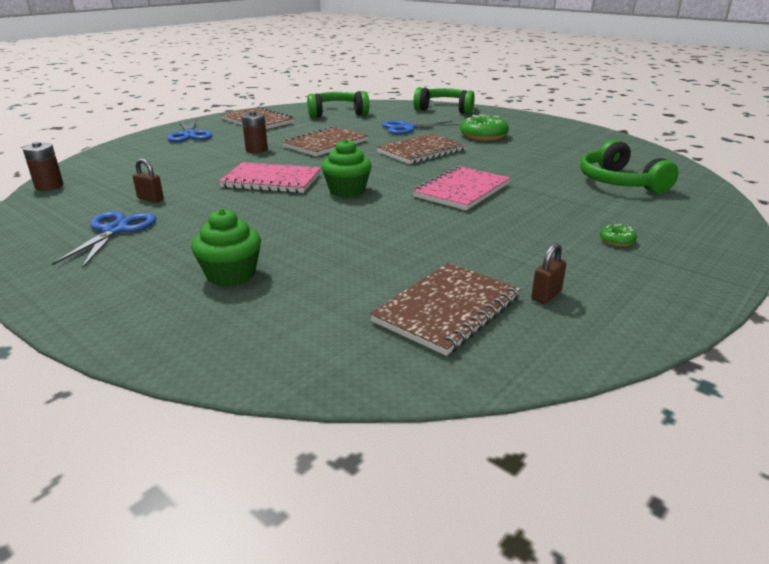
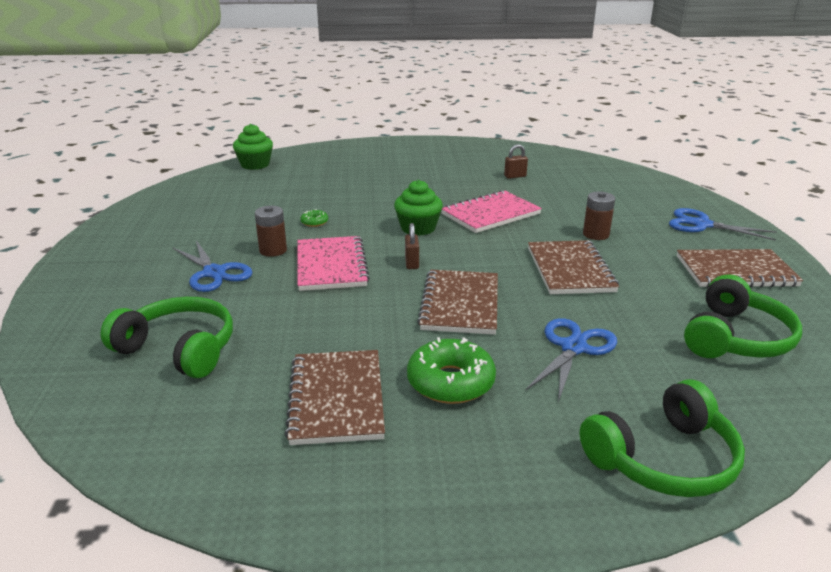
camera: 135 degrees right, 0 degrees up
(49, 186) = (592, 160): brown battery -> brown battery (273, 250)
(115, 230) = (472, 161): blue scissors -> blue scissors (214, 273)
(231, 274) = (363, 168): green cupcake -> green cupcake (255, 165)
(447, 309) = (234, 191): brown notebook -> brown notebook (336, 398)
(546, 296) = (186, 213): brown padlock -> brown padlock (412, 263)
(617, 240) = (155, 265): green donut -> green donut (314, 222)

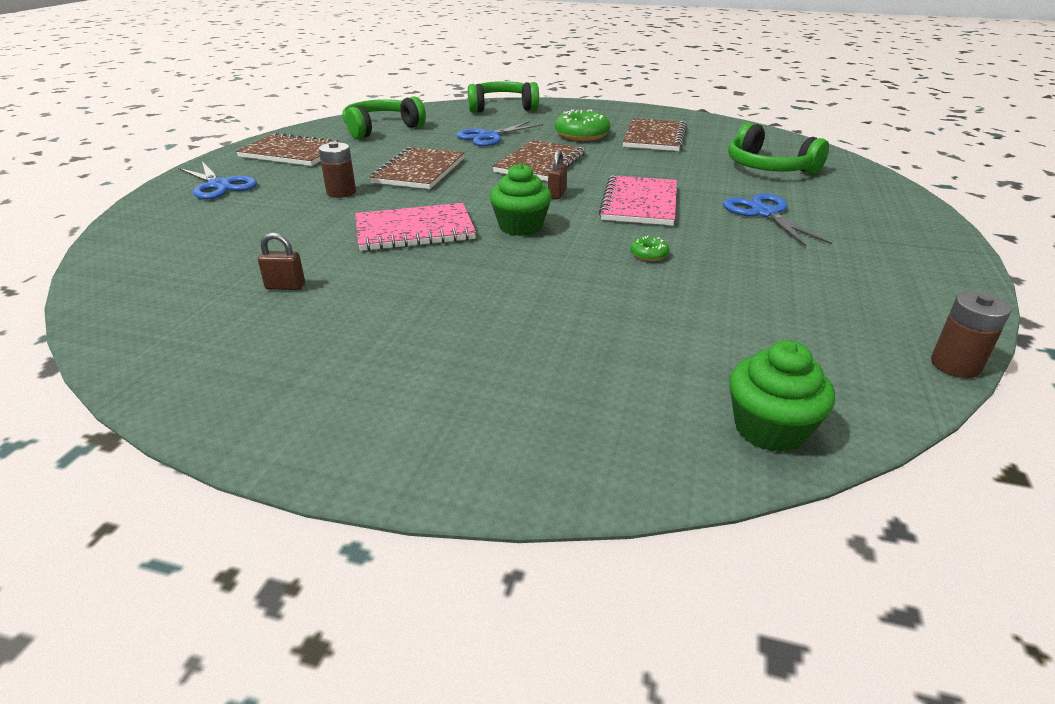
camera: 160 degrees left, 5 degrees up
(273, 250) = (703, 226): brown battery -> brown battery (955, 365)

